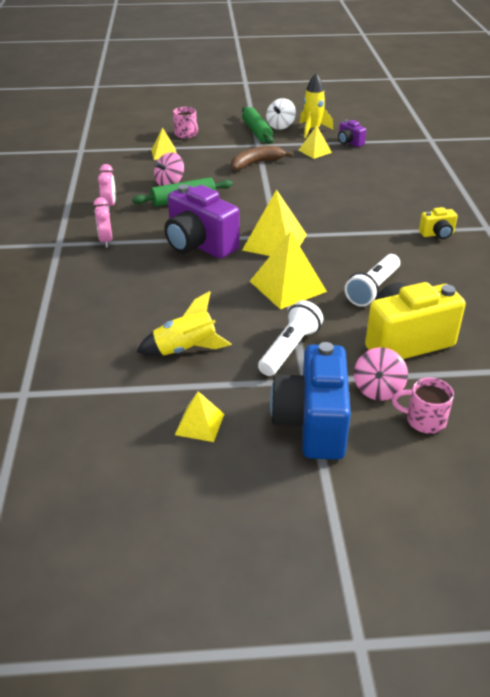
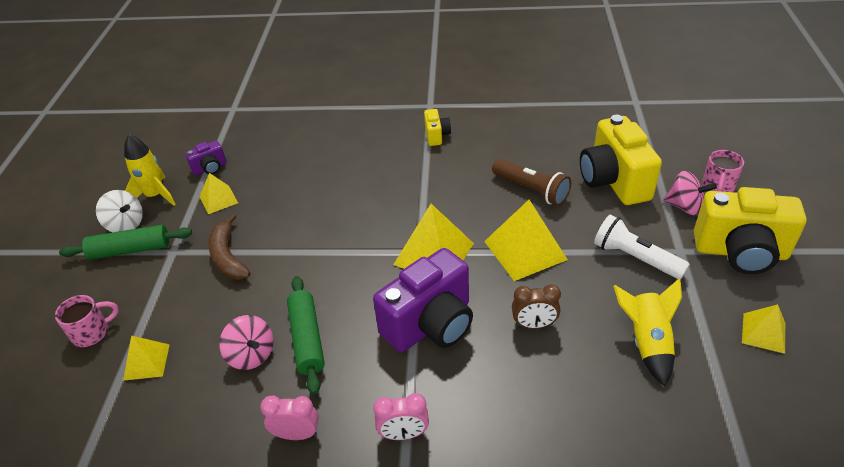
camera: 80 degrees left, 5 degrees up
(201, 291) = (534, 325): none -> brown clock
(312, 424) = (740, 252): blue camera -> yellow camera
(372, 289) = (531, 190): white flashlight -> brown flashlight

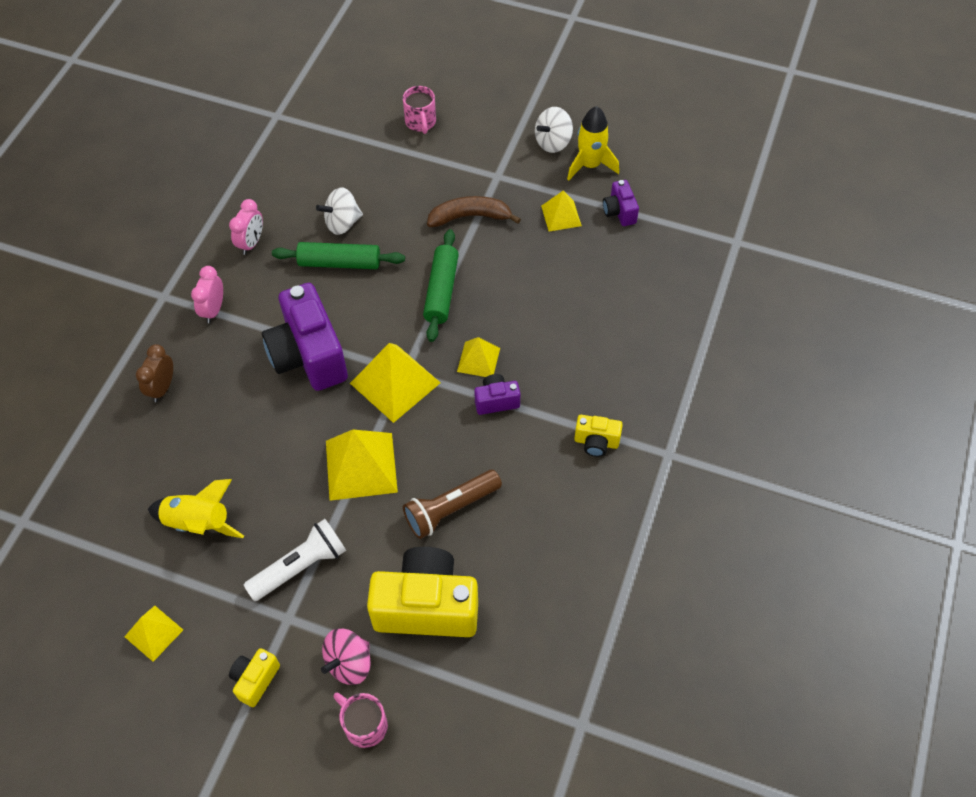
camera: 105 degrees right, 15 degrees up
(130, 250) = (513, 146): green rolling pin -> green rolling pin (441, 291)
(146, 362) = (370, 156): yellow pyramid -> yellow pyramid (478, 359)
(251, 355) = (342, 223): pink spinning top -> white spinning top
(424, 190) = (496, 401): none -> purple camera
(534, 325) = (266, 437): brown clock -> brown clock (162, 388)
(740, 252) = (255, 680): yellow camera -> yellow camera, size x0.47

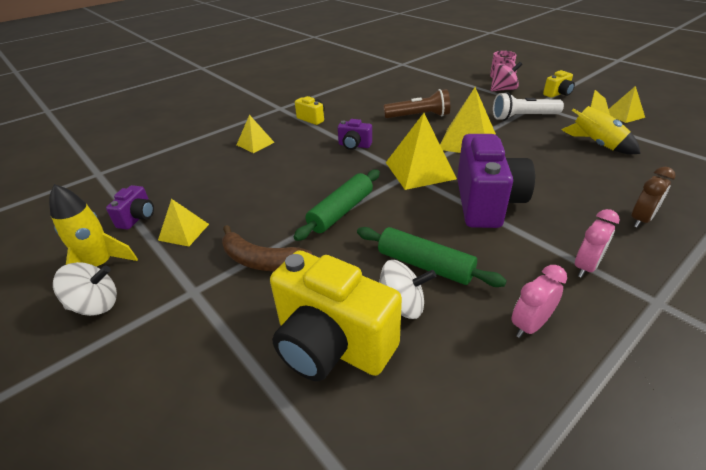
camera: 150 degrees left, 20 degrees down
(421, 122) = (200, 416): pink mug -> none
(426, 606) = (453, 95): yellow camera -> yellow camera (331, 344)
(478, 359) = (348, 166): yellow pyramid -> yellow pyramid (255, 143)

